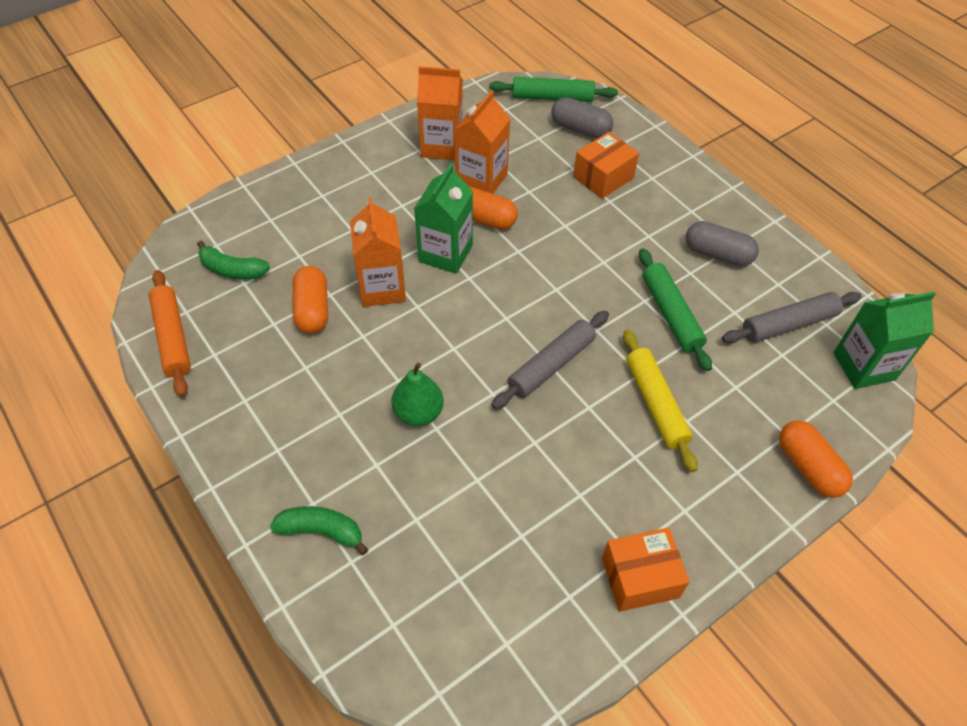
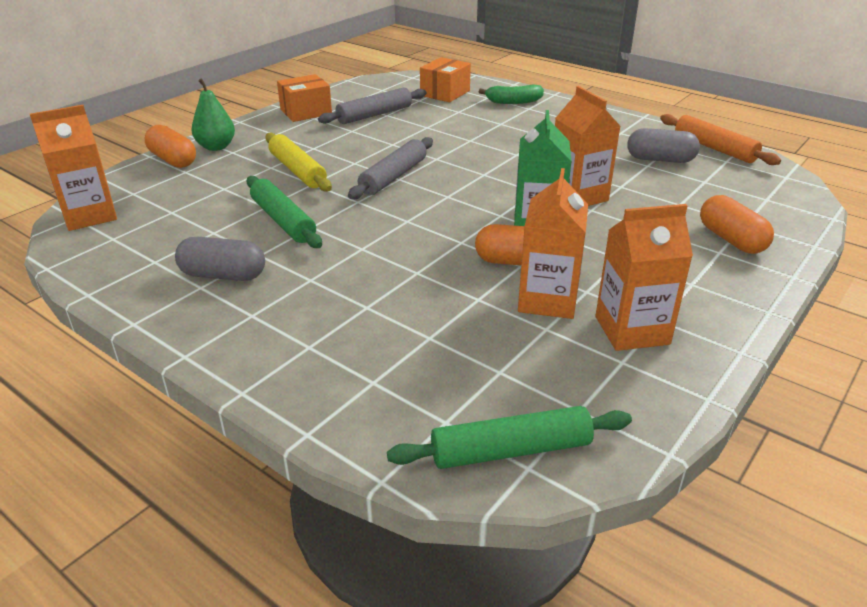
camera: 165 degrees right, 20 degrees down
(232, 270) = (726, 186): green banana -> none
(312, 309) = (624, 176): orange capsule -> orange capsule (731, 239)
(418, 413) = (488, 143): green pear -> green pear (216, 147)
(580, 129) = (438, 399): grey capsule -> grey capsule (660, 159)
(603, 177) = (382, 333): orange box -> orange box (445, 93)
(788, 324) = (156, 232): grey rolling pin -> grey rolling pin (374, 115)
(863, 366) = (89, 215): green carton -> orange carton

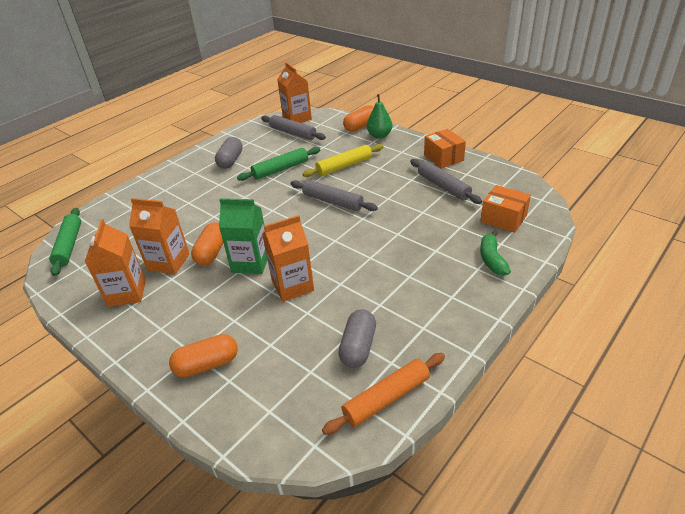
camera: 95 degrees right, 5 degrees up
(151, 216) = (293, 133): none -> grey rolling pin

